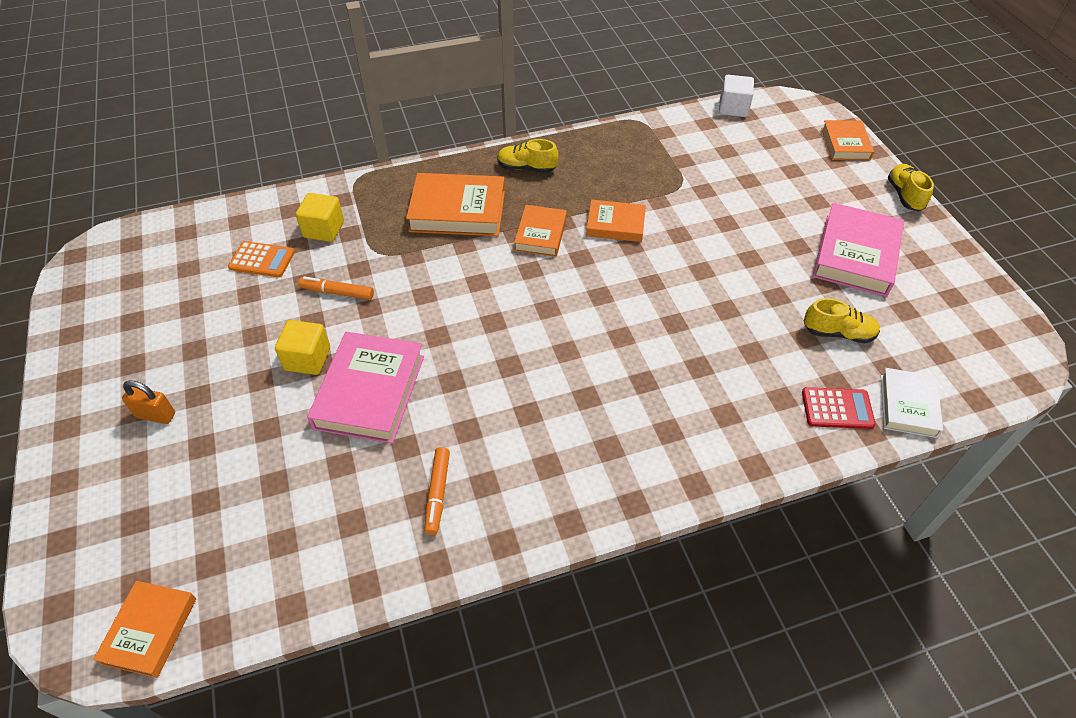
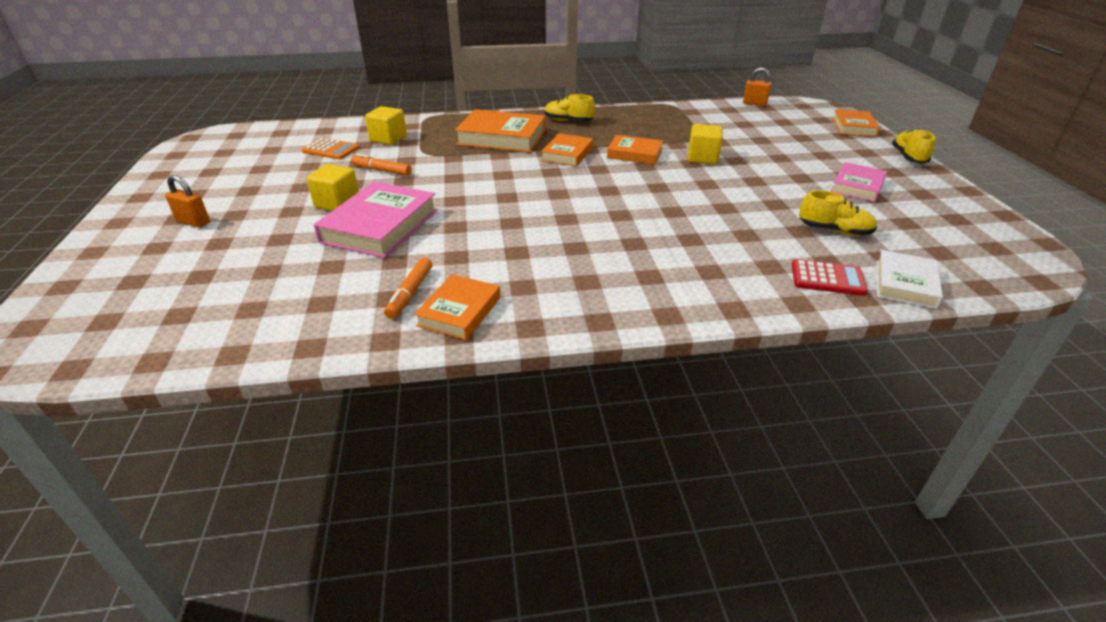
camera: 10 degrees right, 15 degrees down
(150, 630) = (95, 353): orange book -> orange book (459, 311)
(690, 223) = (702, 158): none -> yellow cube
(733, 108) = (754, 104): white cube -> orange padlock
(855, 255) = (857, 186): pink book -> pink book, size x0.61

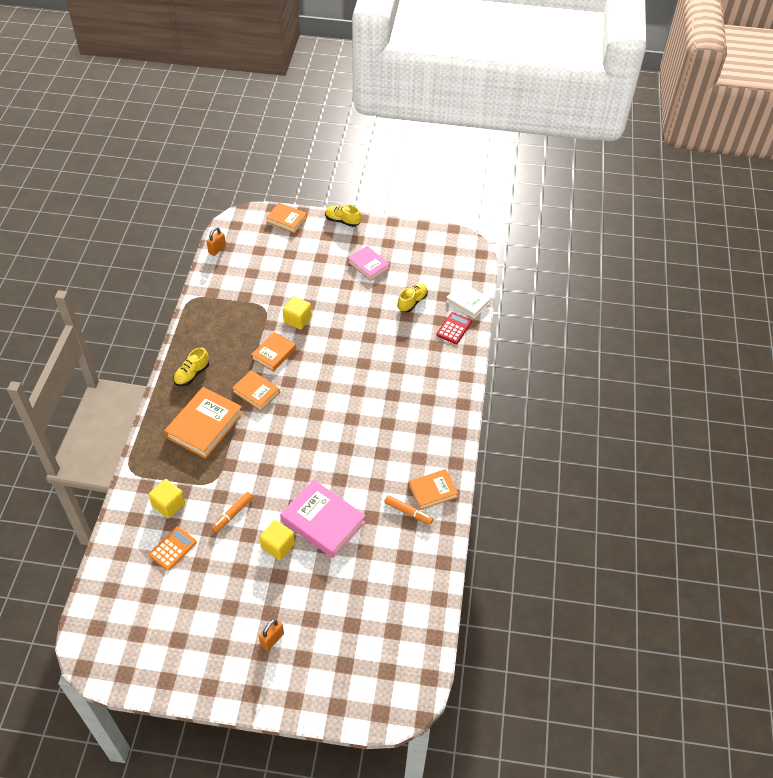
camera: 75 degrees left, 15 degrees up
(459, 311) = (433, 491): orange book -> orange book turned 60 degrees counterclockwise

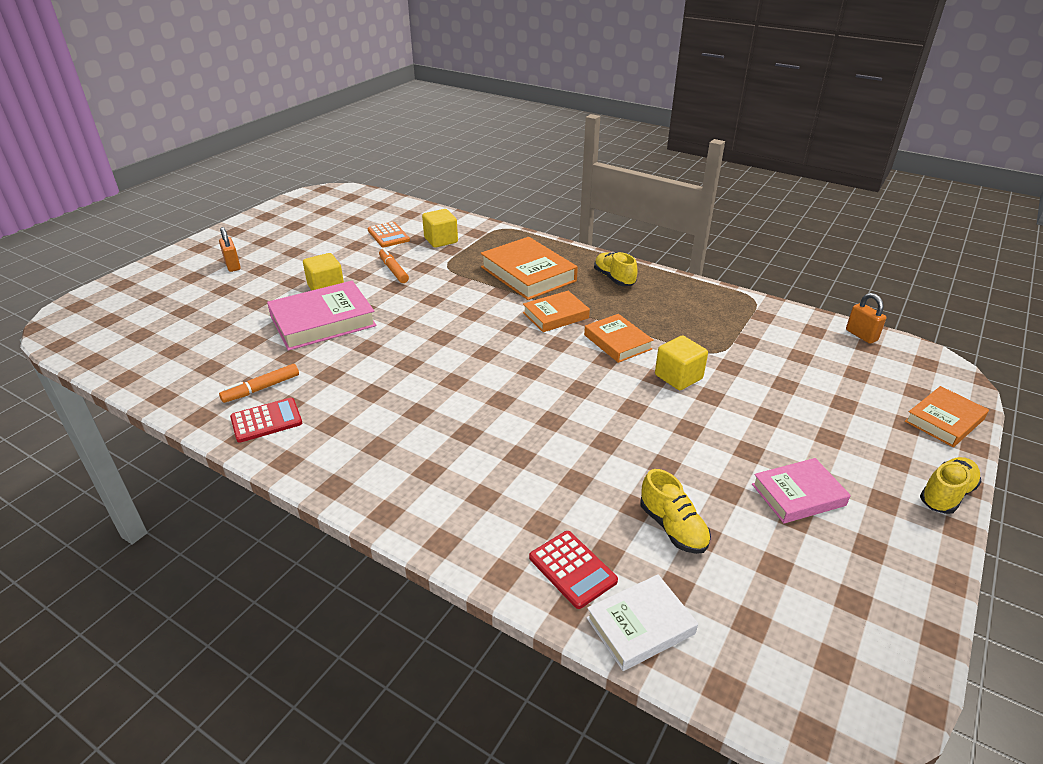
camera: 115 degrees right, 15 degrees down
(433, 491) = (266, 421): orange book -> red calculator

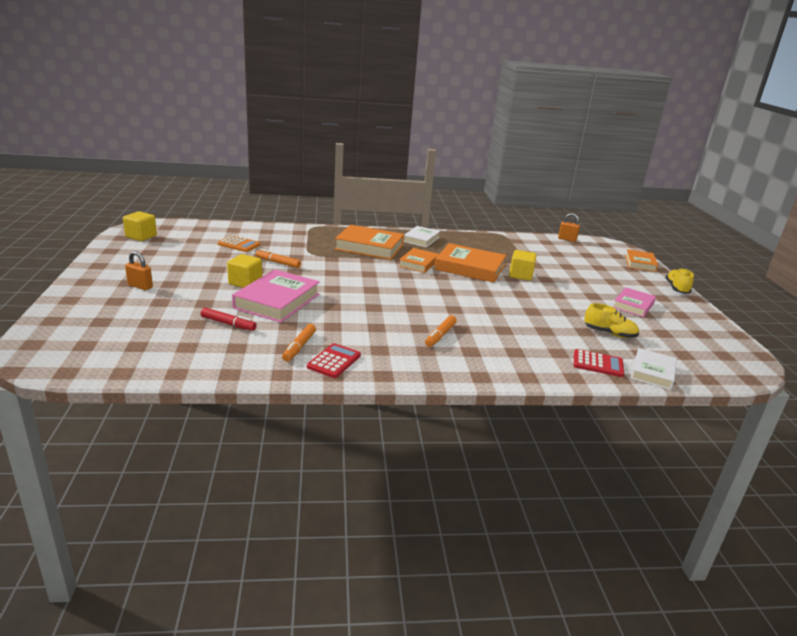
camera: 40 degrees left, 10 degrees down
(241, 335) = (228, 324): none -> red marker
(426, 432) = (440, 335): none -> orange marker
(441, 240) = (282, 240): yellow cube -> yellow cube (141, 236)
(614, 278) = (421, 239): yellow shoe -> white book
(617, 342) = (469, 268): orange book -> orange book, size x1.64

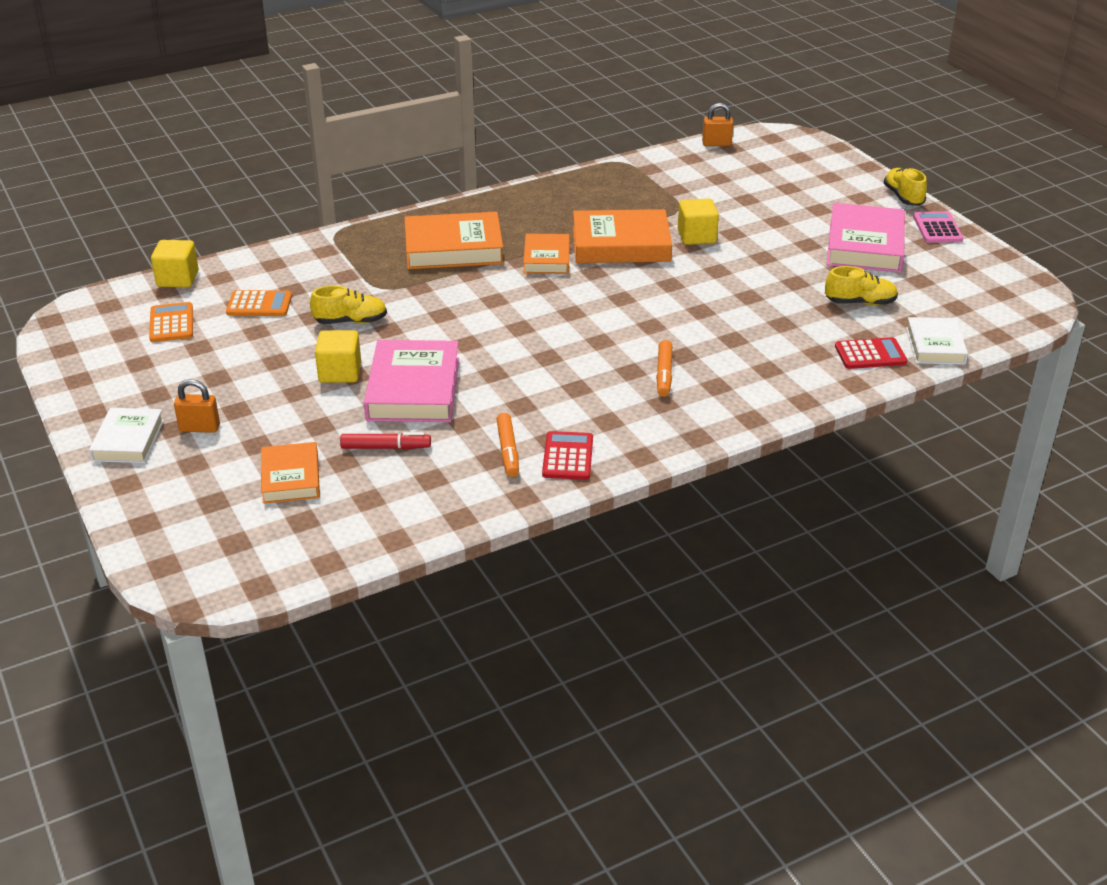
camera: 20 degrees left, 10 degrees up
(141, 236) = (92, 337): yellow cube -> yellow cube (178, 279)
(186, 241) = (171, 323): none -> orange calculator
(278, 263) = (350, 321): orange marker -> yellow shoe
(421, 239) = (515, 209): white book -> white book (128, 440)
(633, 305) = (865, 245): pink book -> pink book, size x1.64
(640, 263) = (837, 163): orange book -> orange book (290, 478)
(692, 309) = (937, 228): none -> pink calculator

